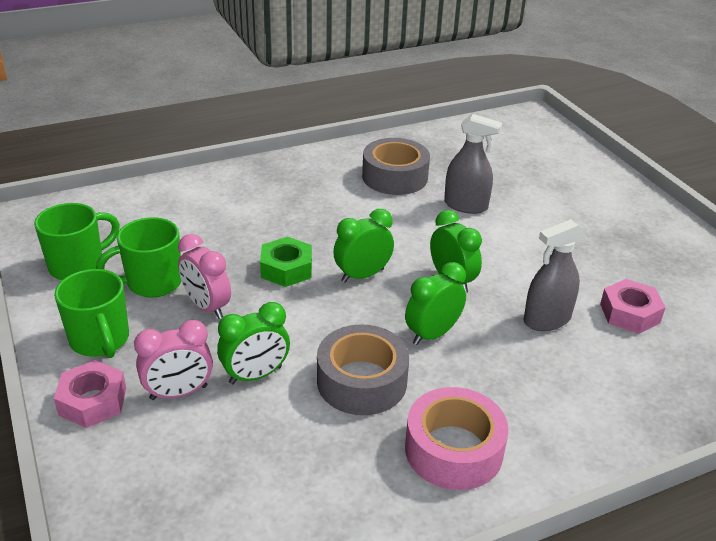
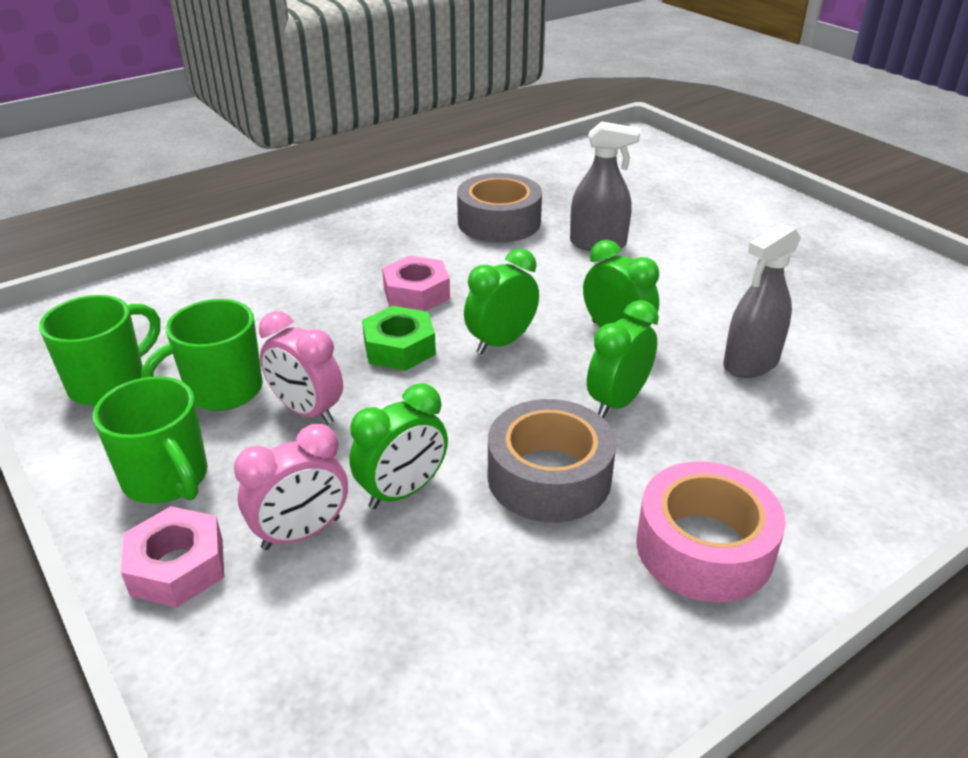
camera: 10 degrees left, 0 degrees up
(629, 313) = (844, 341): pink nut -> pink nut (416, 293)

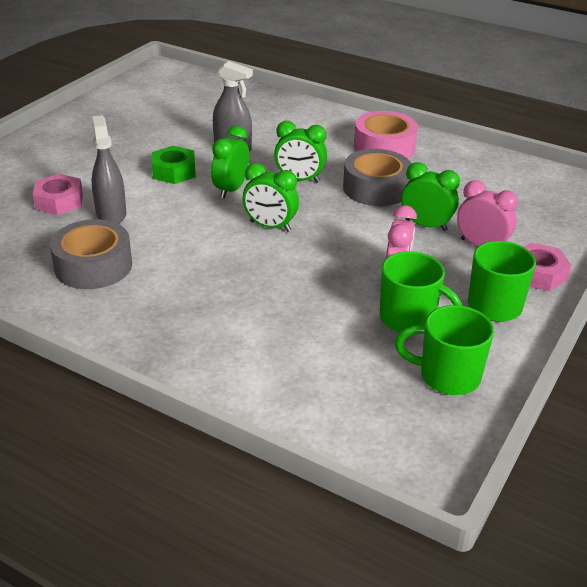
camera: 115 degrees left, 0 degrees up
(399, 348) = (305, 263): green nut -> green nut (174, 171)
(416, 293) = (233, 275): pink nut -> pink nut (59, 201)

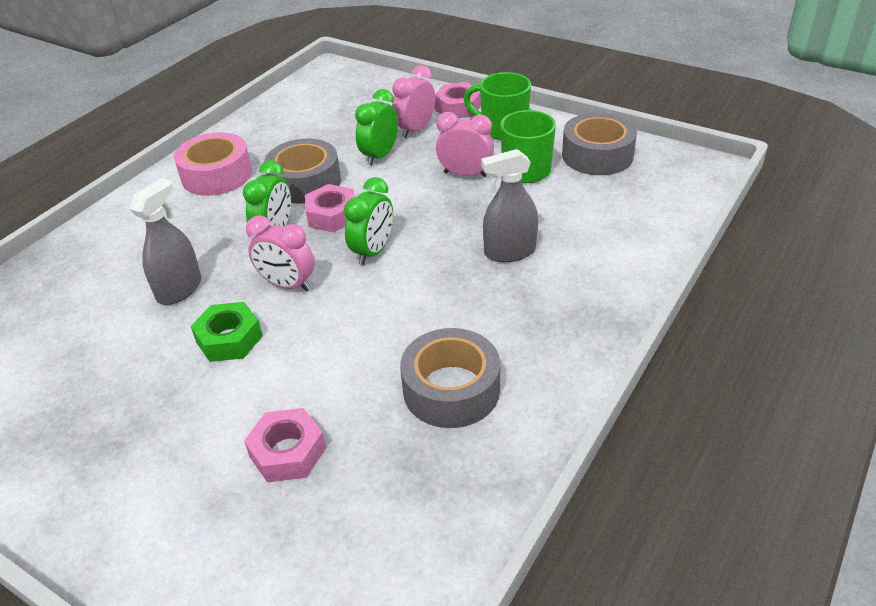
camera: 85 degrees left, 5 degrees up
(111, 214) = (331, 389): grey spray bottle -> grey spray bottle (509, 252)
(231, 190) = (287, 285): green clock -> pink clock
(324, 204) = (332, 215): none -> pink nut
(447, 376) = (597, 155): green mug -> grey tape

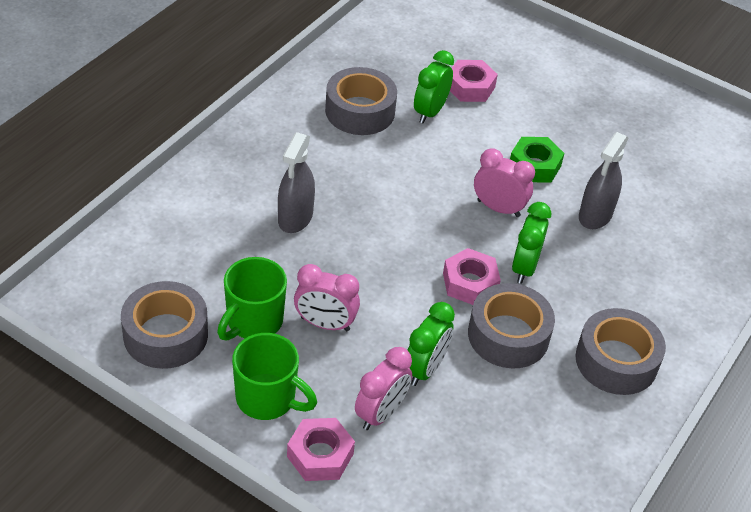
camera: 175 degrees right, 5 degrees up
(217, 175) = (616, 361): pink tape -> grey tape
(373, 251) = (424, 234): green clock -> green clock (430, 112)
(509, 252) = (295, 218): grey spray bottle -> grey spray bottle turned 120 degrees clockwise

